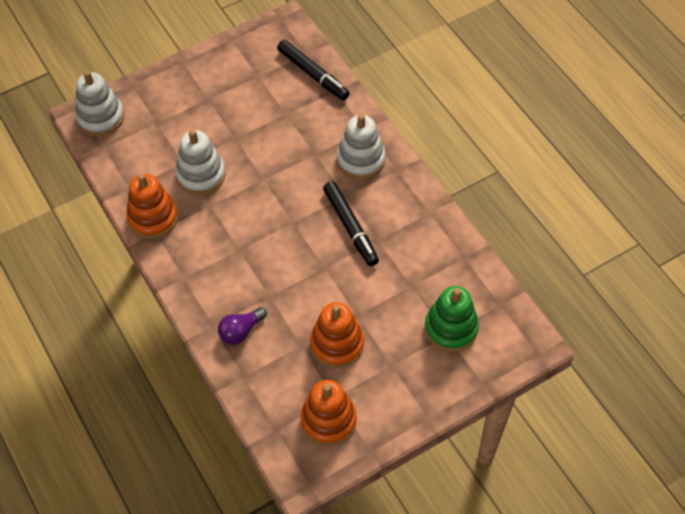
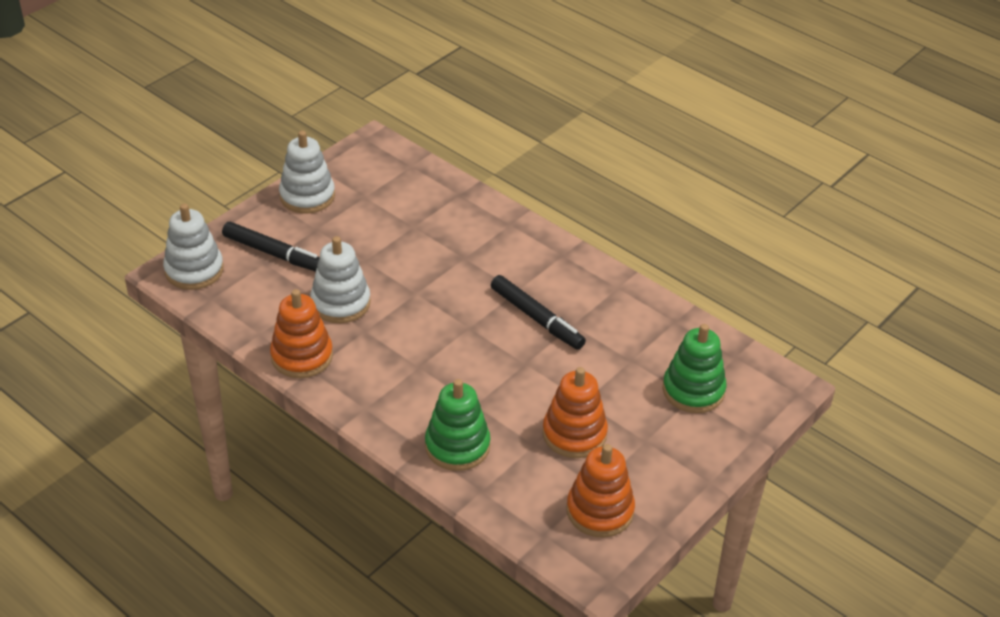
camera: 20 degrees left, 15 degrees down
(240, 331) = (457, 446): purple light bulb -> green stacking toy
(313, 74) = (427, 184): black marker -> black marker (274, 254)
(360, 160) = (518, 253): white stacking toy -> white stacking toy (307, 196)

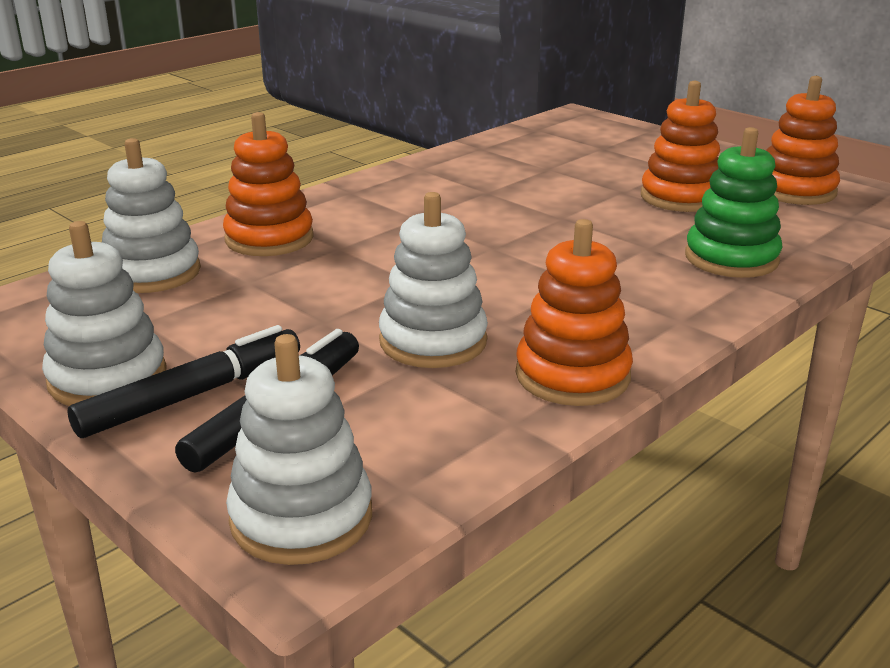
camera: 85 degrees left, 15 degrees down
(424, 188) = (152, 273): none -> white stacking toy
(475, 226) = (269, 239): none -> orange stacking toy
(537, 318) = (476, 209): black marker -> black marker (193, 395)
(693, 390) = (592, 146): green stacking toy -> none

